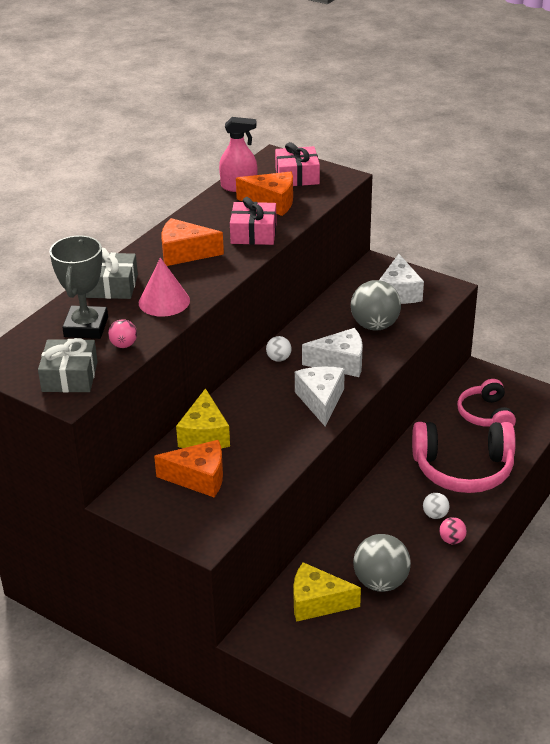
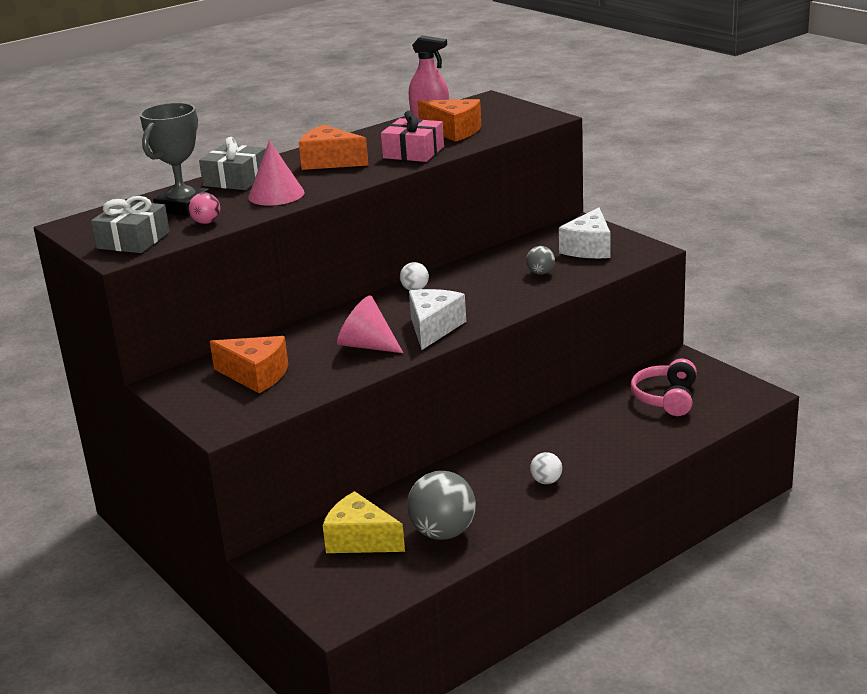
camera: 20 degrees right, 10 degrees down
(204, 435) = (289, 342): yellow cheese -> none
(276, 429) = (367, 345): none -> pink cone
(297, 176) = (498, 114): pink gift -> none
(340, 363) = (478, 299): white cheese -> none
(375, 325) = (540, 273): grey ball -> grey ball, size x0.49
(452, 540) = (551, 507): pink ball -> none
(463, 469) = (607, 444): pink headphones -> none

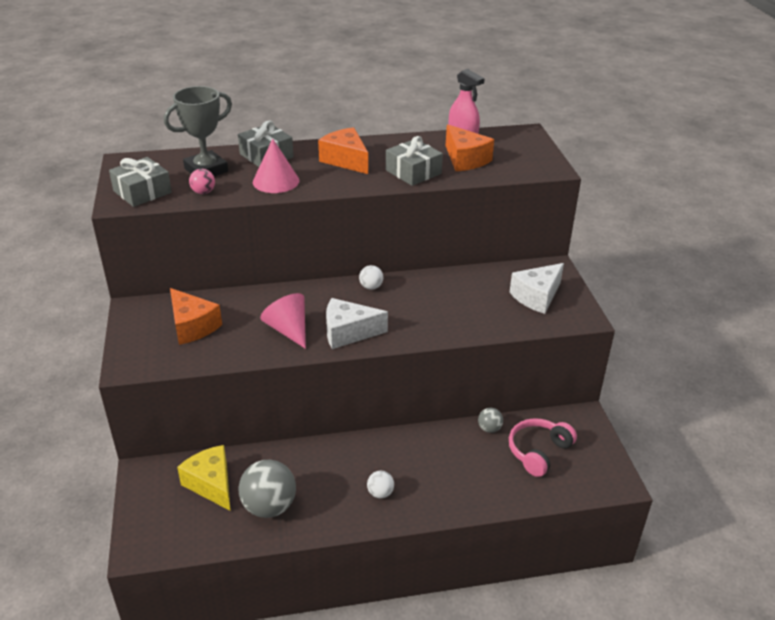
camera: 25 degrees right, 10 degrees up
(413, 152) = (413, 172): pink gift -> grey gift
(433, 328) = (348, 332): white cheese -> white cheese turned 135 degrees counterclockwise
(540, 273) = (476, 308): grey ball -> grey ball (489, 428)

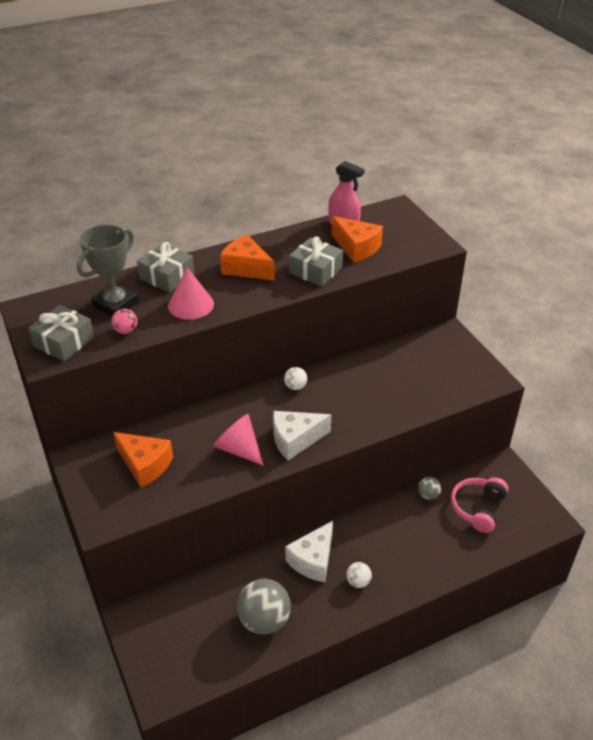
camera: 15 degrees left, 5 degrees up
(211, 484) = (201, 611): yellow cheese -> none
(537, 296) = (446, 366): white cheese -> white cheese (313, 560)

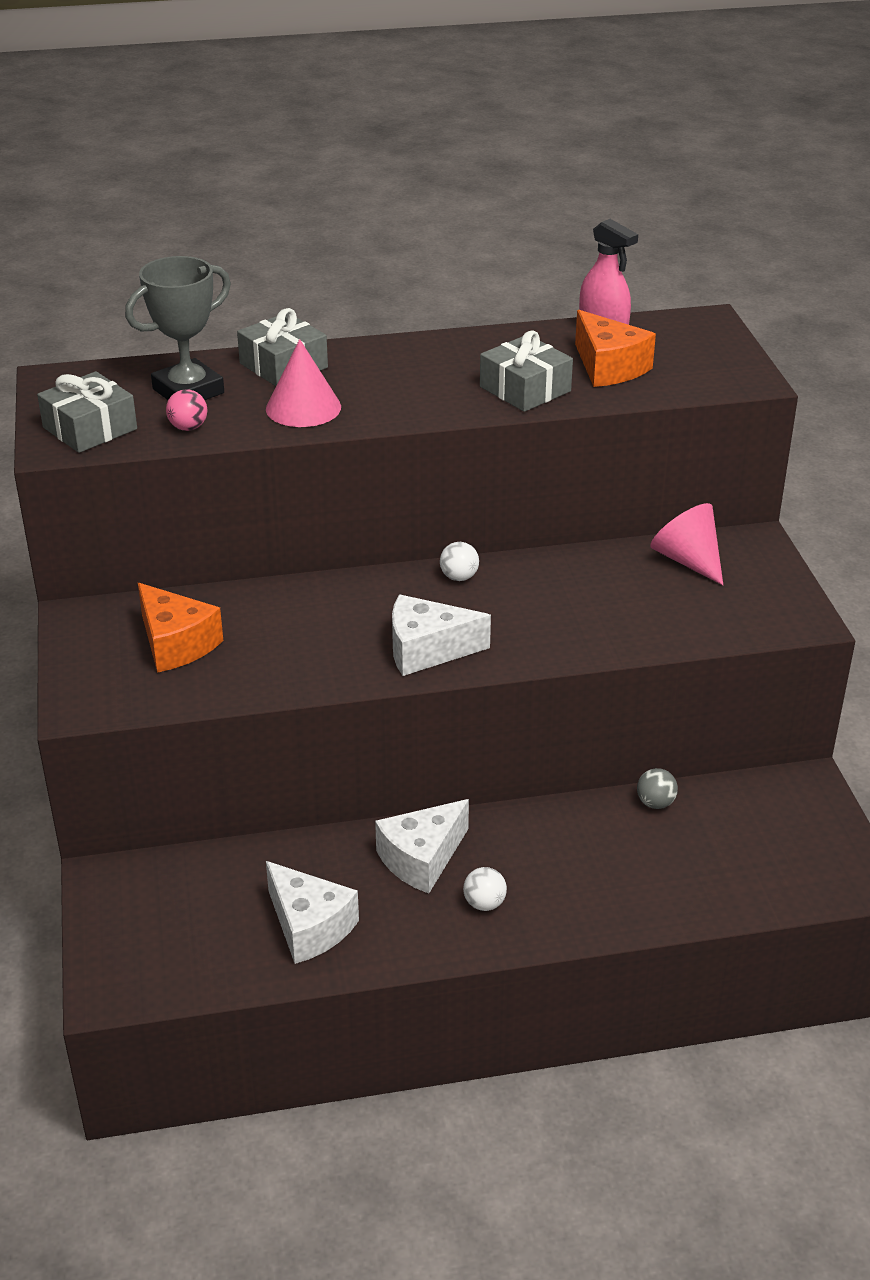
camera: 15 degrees right, 5 degrees down
(239, 449) = (330, 647): pink cone -> pink cone (688, 560)
(246, 268) = (414, 371): orange cheese -> none
(264, 620) = (309, 926): grey ball -> white cheese
(478, 508) = (735, 837): pink headphones -> none

